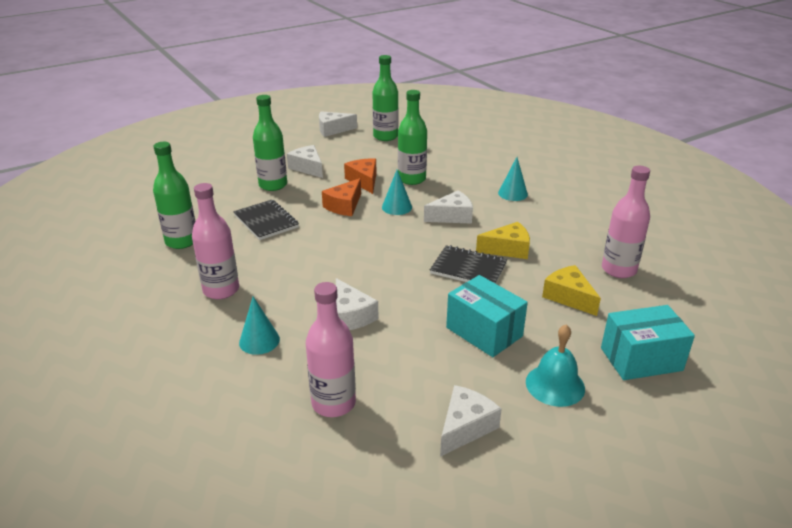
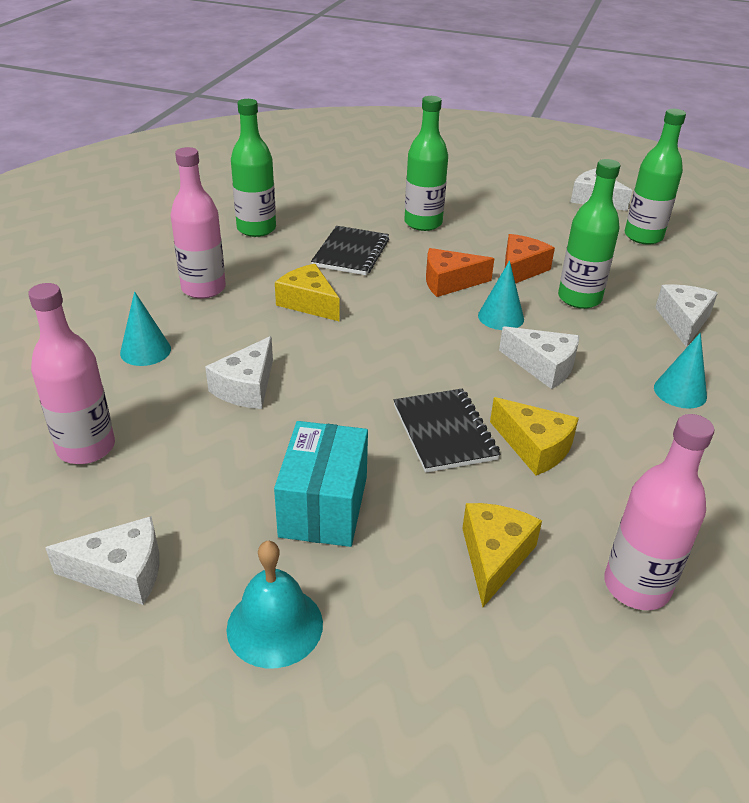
camera: 50 degrees right, 5 degrees up
(296, 258) = (308, 303): none -> yellow cheese
(307, 168) = (489, 224): white cheese -> white cheese (683, 321)
(641, 359) = (427, 707): turquoise box -> none

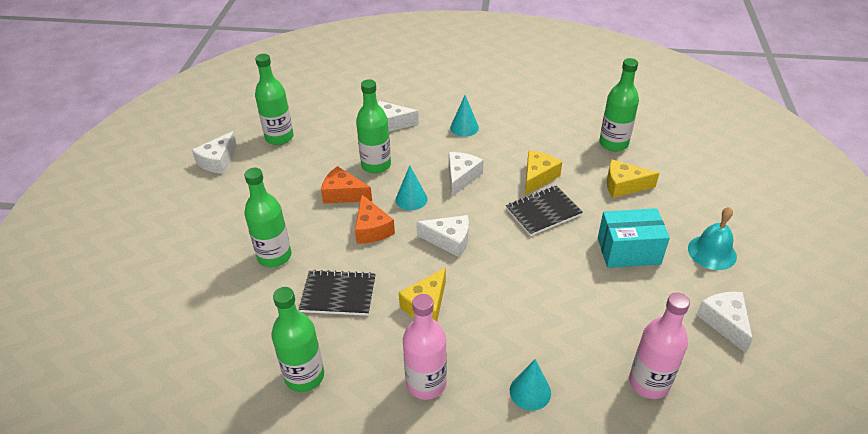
camera: 100 degrees left, 5 degrees up
(246, 387) = (545, 313): white cheese -> white cheese (449, 240)
(636, 586) = (613, 143): pink bottle -> green bottle

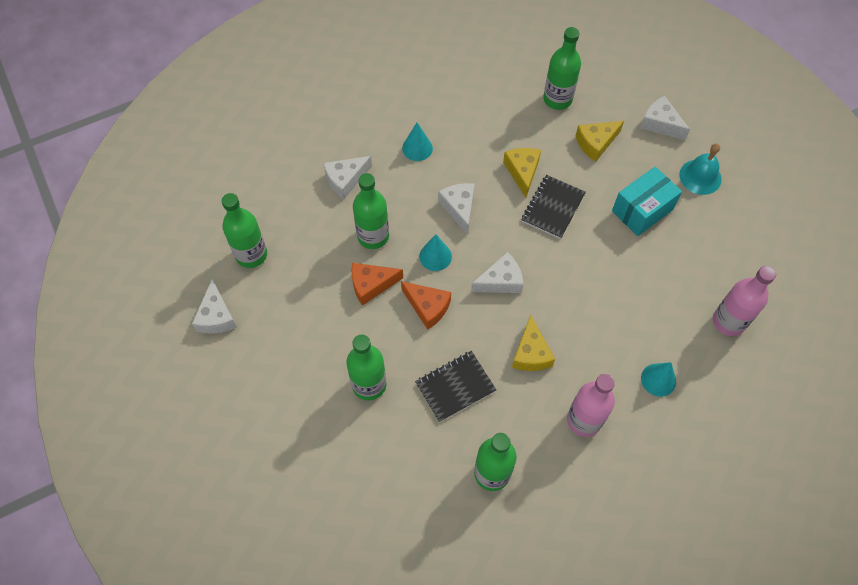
camera: 35 degrees left, 20 degrees up
(724, 322) = (745, 238): white cheese -> white cheese (660, 124)

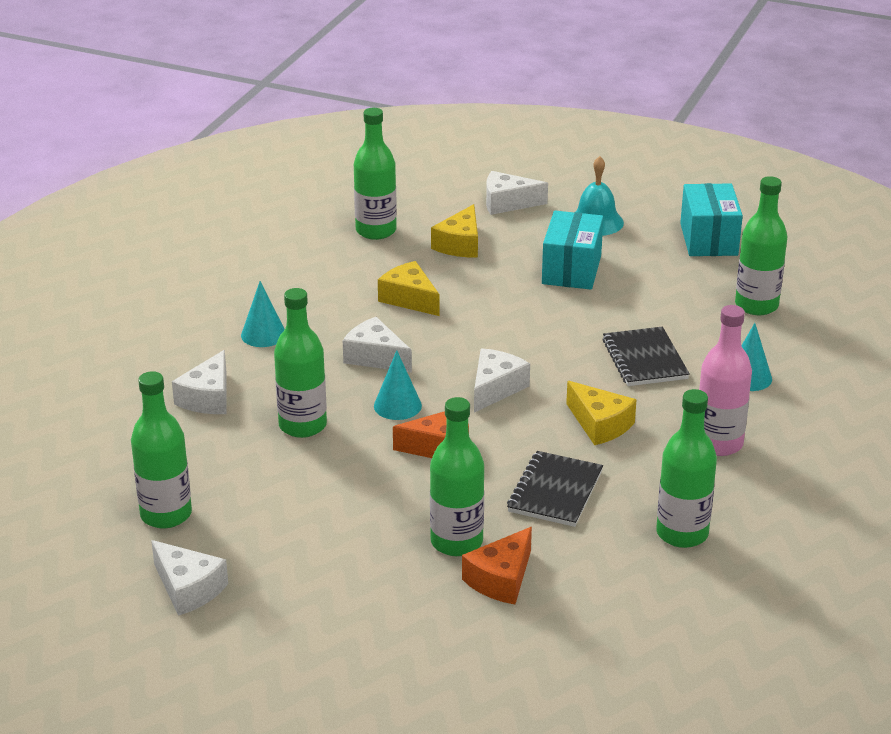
camera: 40 degrees left, 30 degrees down
(371, 285) = (352, 464): orange cheese -> orange cheese (501, 579)
(553, 208) = (478, 310): black notebook -> black notebook (644, 359)
(728, 321) = (756, 305): pink bottle -> green bottle
(758, 241) = (708, 239): none -> turquoise box

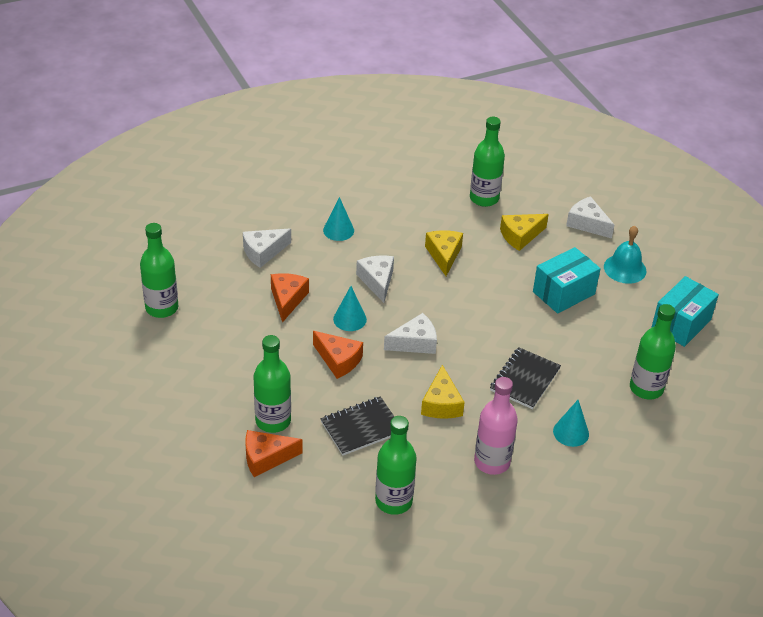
camera: 40 degrees right, 10 degrees up
(188, 588) = (121, 356): white cheese -> none
(303, 425) = (287, 299): green bottle -> orange cheese

